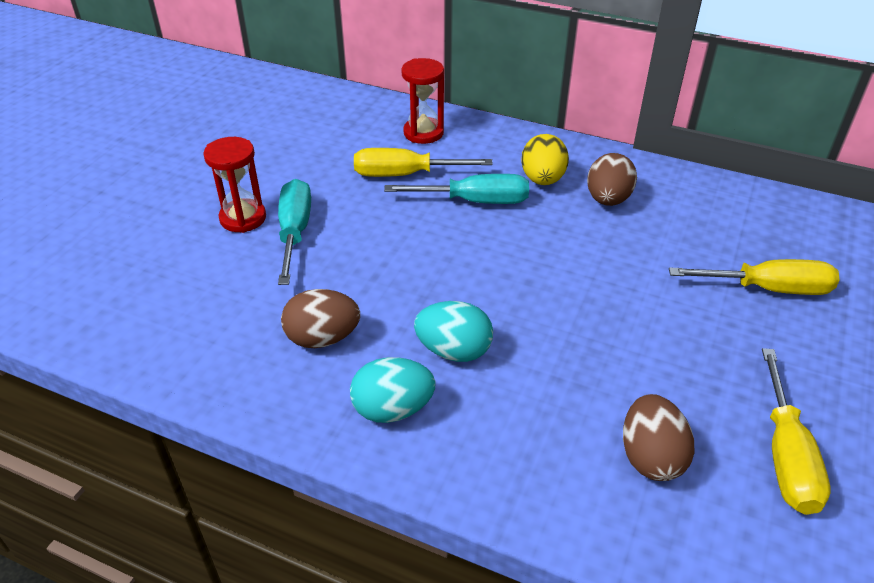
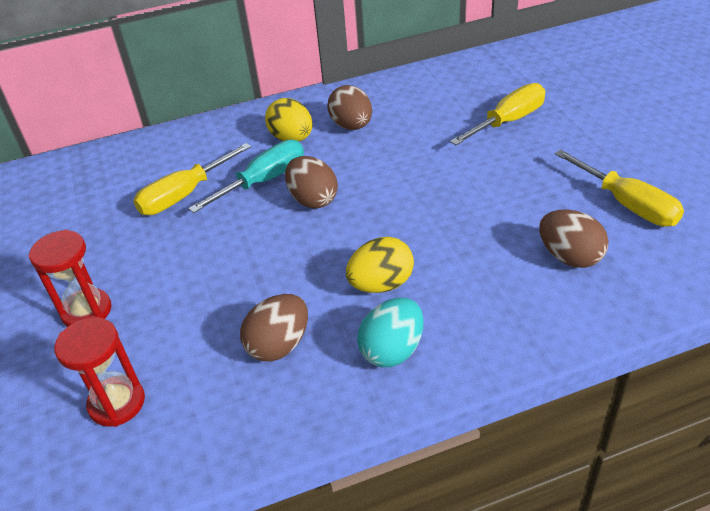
camera: 40 degrees left, 0 degrees up
(295, 232) = (149, 291): turquoise screwdriver -> none
(423, 133) = (158, 158): red hourglass -> red hourglass (117, 403)
(454, 351) = (381, 284): turquoise egg -> yellow egg
(492, 242) = (313, 200): none -> brown egg

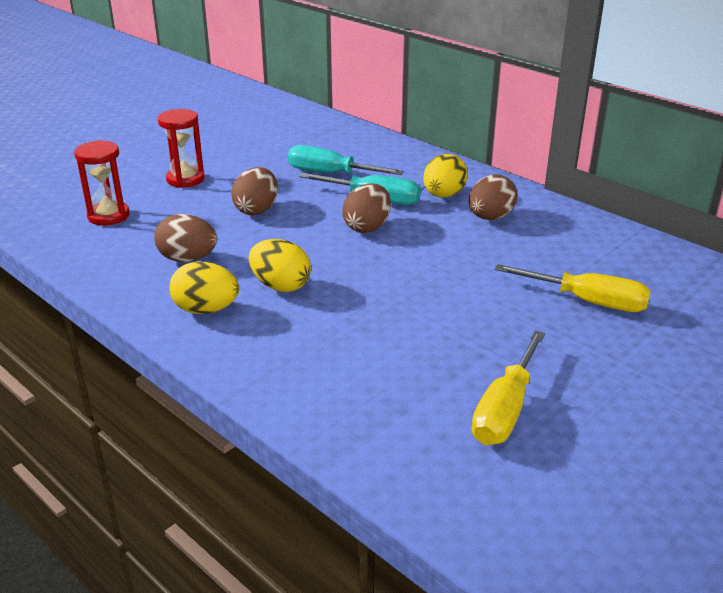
camera: 60 degrees right, 10 degrees down
(184, 195) = (331, 174): yellow screwdriver -> turquoise screwdriver
(392, 350) = (206, 310): turquoise egg -> yellow egg
(569, 257) = (385, 383): brown egg -> brown egg (257, 210)

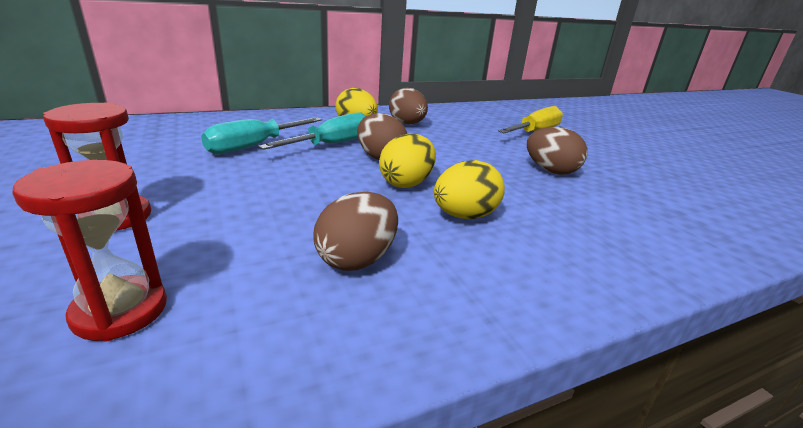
camera: 70 degrees left, 5 degrees down
(206, 310) = (497, 271): yellow egg -> yellow egg (406, 183)
(257, 210) = (280, 192): brown egg -> brown egg (550, 171)
(505, 409) = (667, 180): yellow screwdriver -> none

